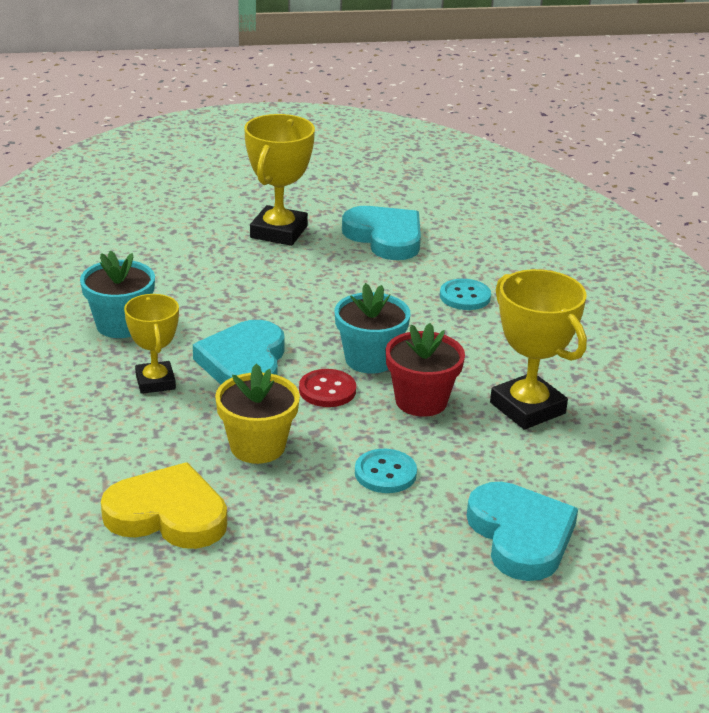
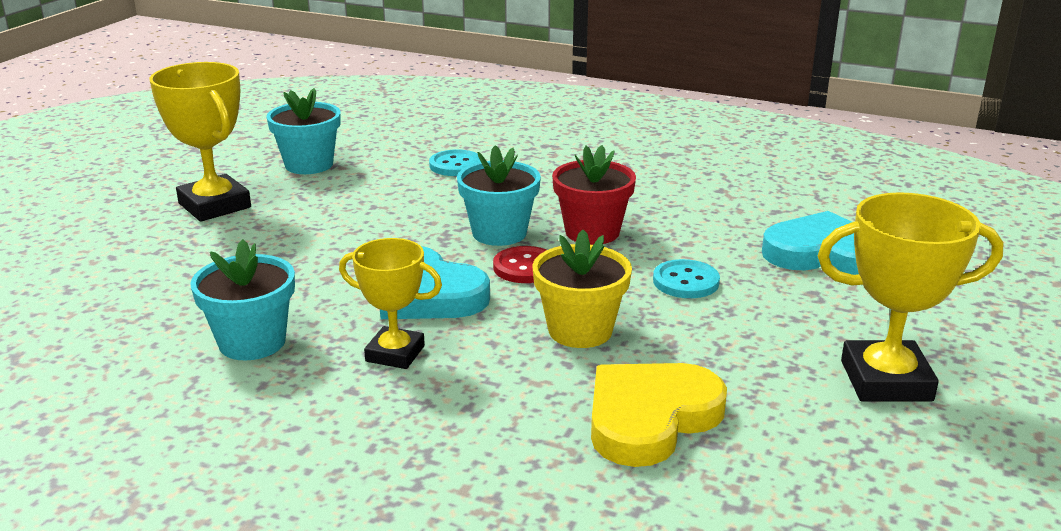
camera: 55 degrees left, 5 degrees down
(385, 237) = (309, 165): turquoise heart -> turquoise flower pot
(527, 408) = (650, 195): yellow trophy -> yellow trophy (886, 380)

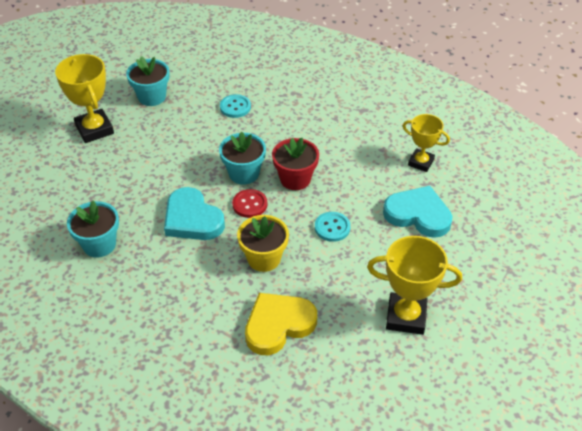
camera: 10 degrees right, 20 degrees up
(395, 354) = (167, 262): yellow trophy -> yellow trophy (421, 162)

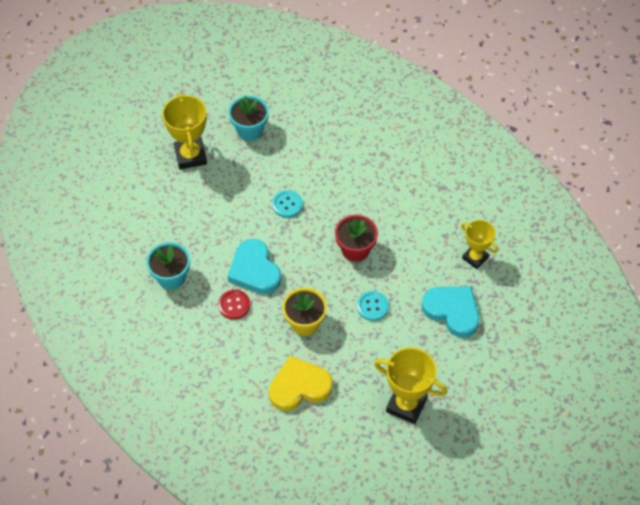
camera: 15 degrees right, 10 degrees up
(235, 107) = (323, 158): turquoise button -> turquoise button (287, 205)
(244, 173) = (311, 233): turquoise flower pot -> none
(250, 204) = (308, 267): red button -> red button (234, 305)

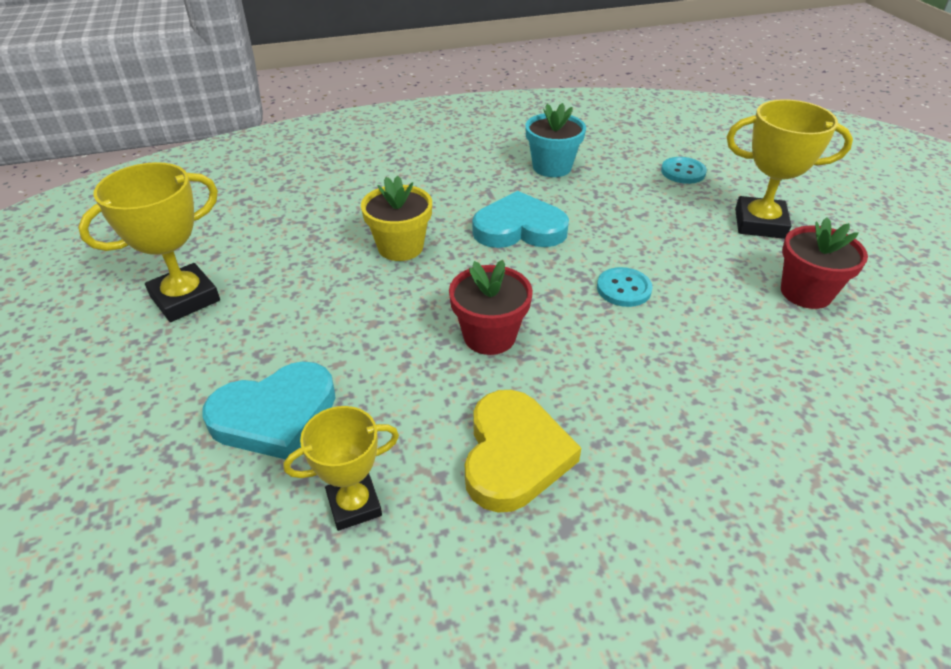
camera: 115 degrees right, 15 degrees down
(234, 305) = (475, 200): red button -> none
(250, 130) = (806, 292): turquoise flower pot -> red flower pot
(299, 386) = (314, 217): yellow heart -> yellow heart (514, 455)
(372, 306) = (370, 319): turquoise button -> turquoise button (683, 172)

